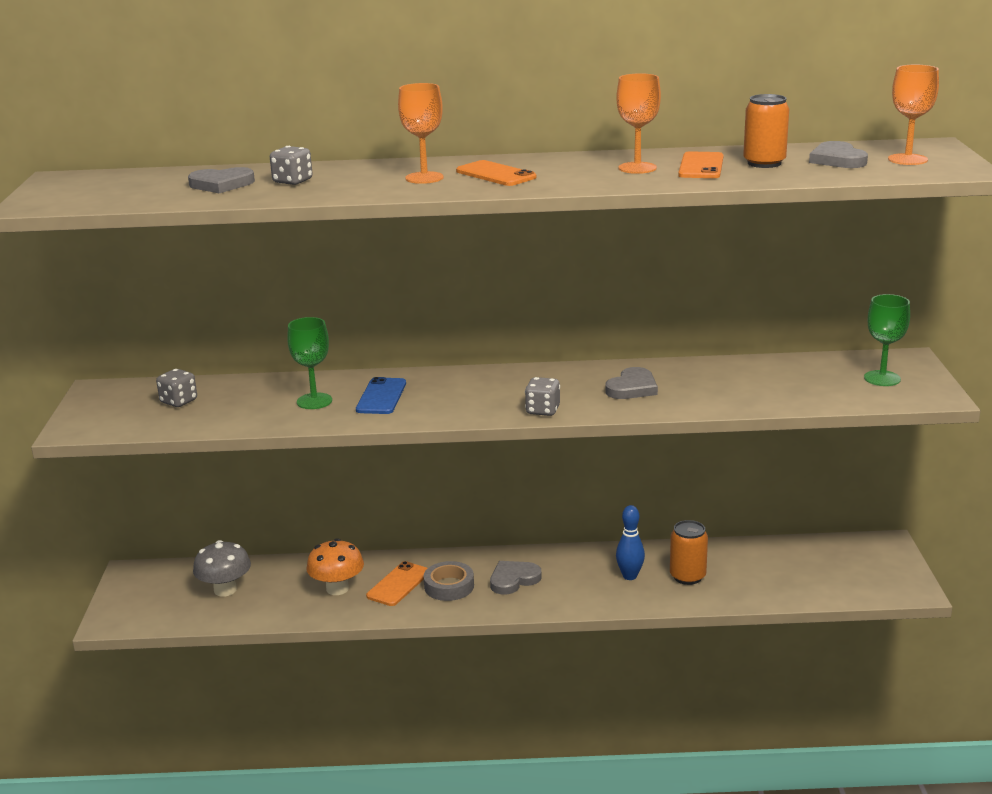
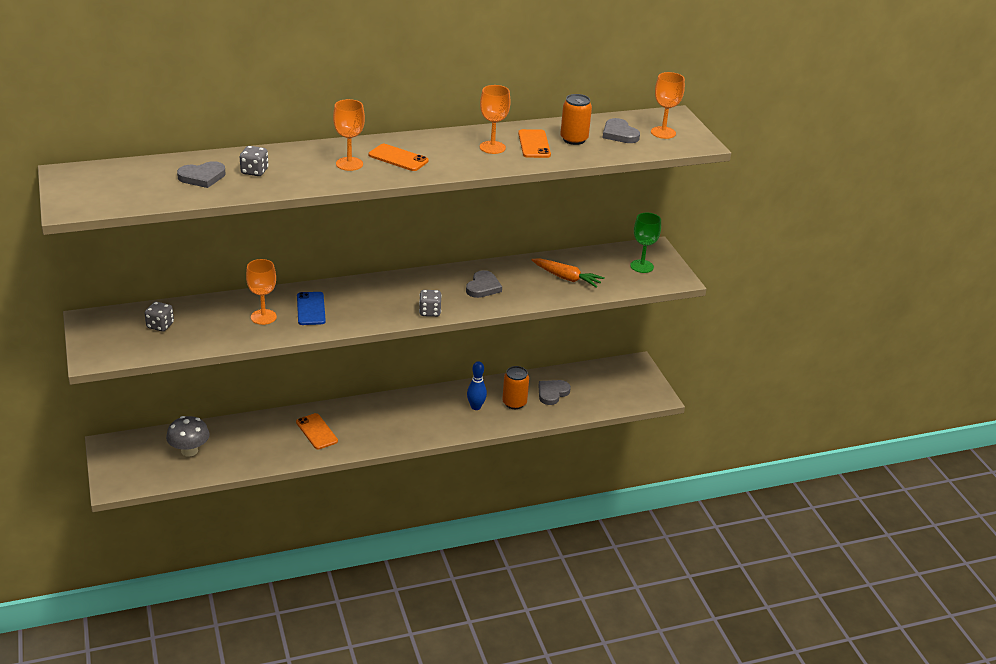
camera: 20 degrees left, 10 degrees up
(314, 401) = (263, 317): green goblet -> orange goblet
(337, 588) = (273, 440): orange mushroom -> none
(398, 584) = (316, 431): orange phone -> orange phone turned 45 degrees counterclockwise
(449, 586) = (353, 429): grey tape -> none
(513, 579) = (397, 418): grey heart -> grey heart (552, 393)
(760, 385) = (566, 278): none -> orange carrot

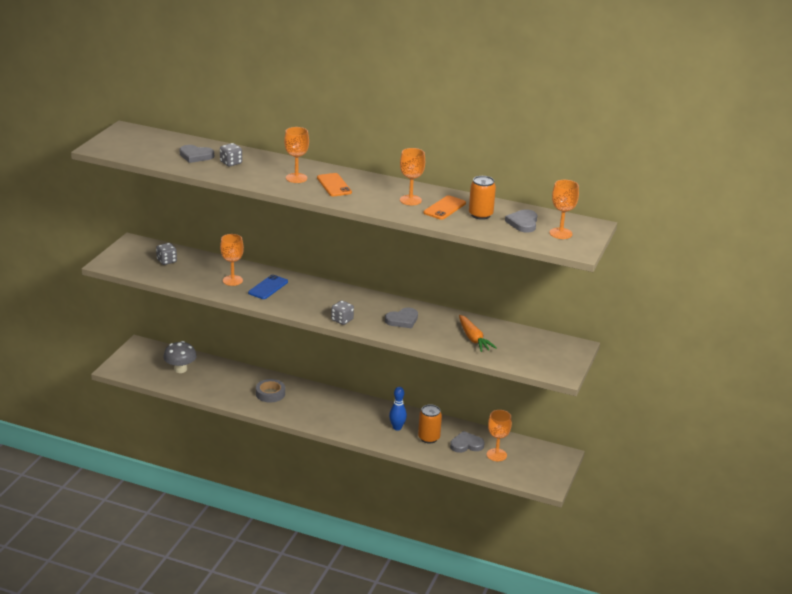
camera: 40 degrees right, 5 degrees down
(316, 431) = (270, 394): orange phone -> grey tape
(587, 390) = (496, 455): none -> orange goblet
(642, 266) = (546, 354): green goblet -> none

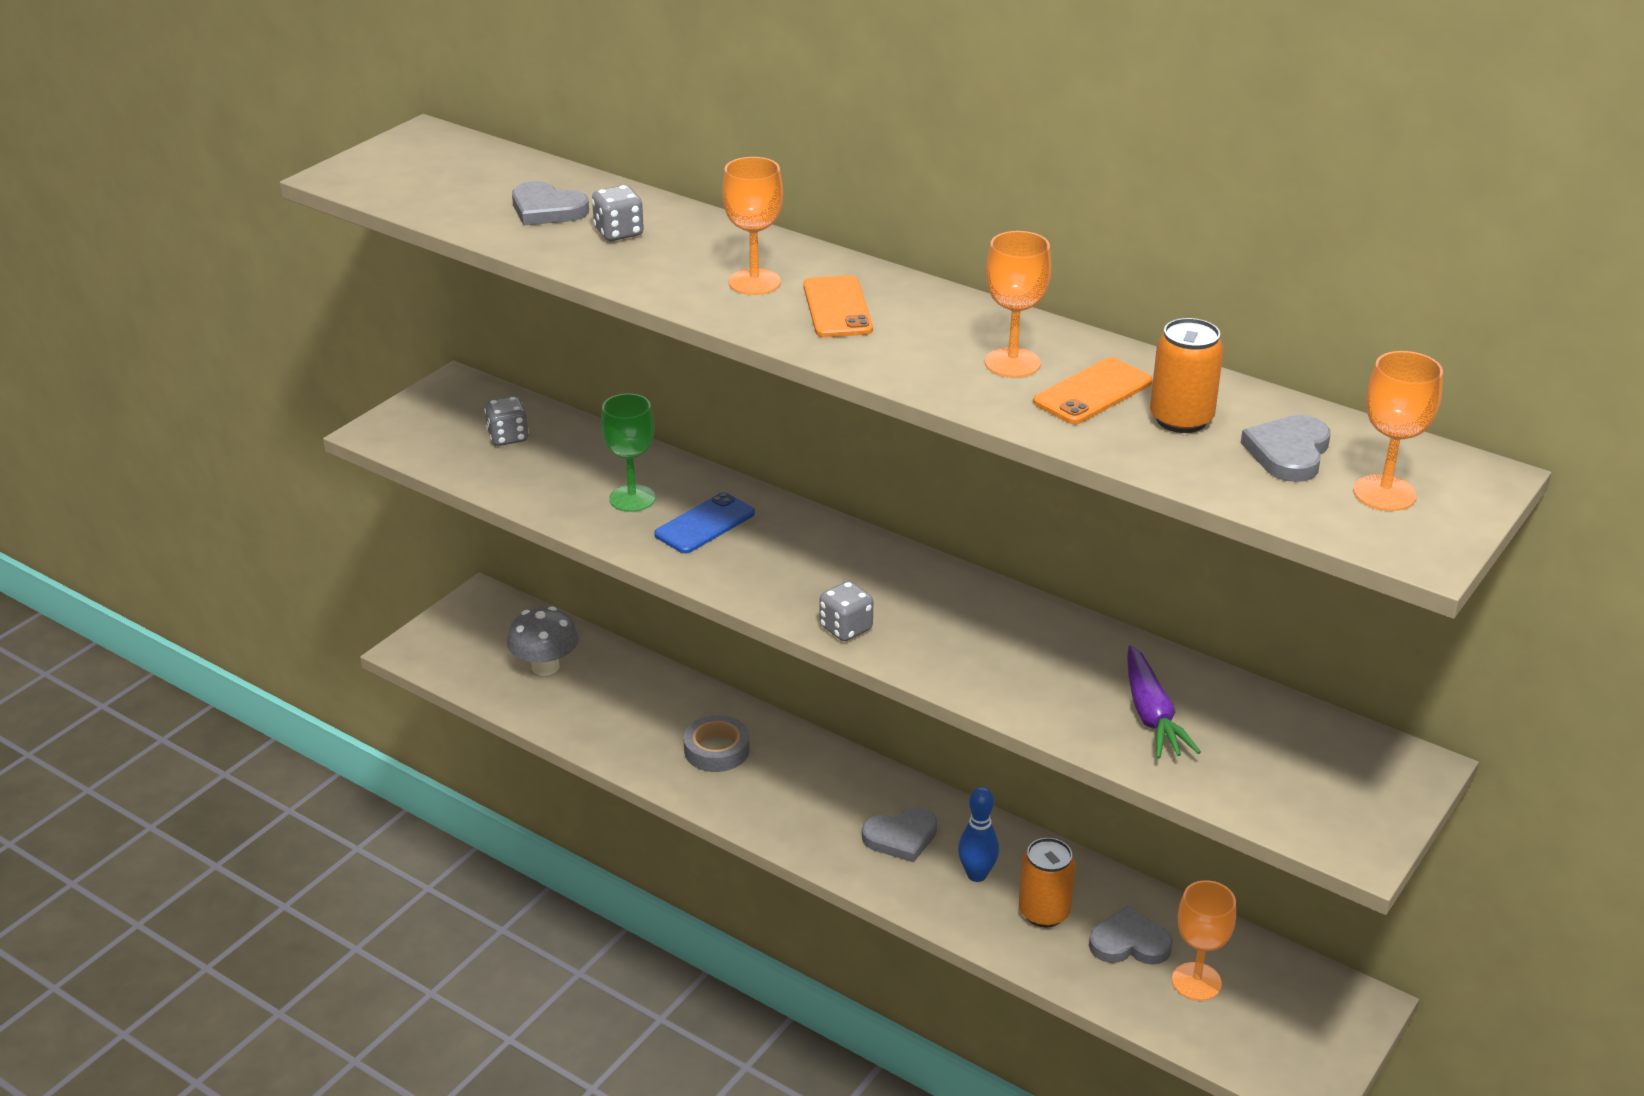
camera: 15 degrees right, 5 degrees up
(232, 280) = (632, 498): orange goblet -> green goblet
(402, 320) = (990, 643): grey heart -> grey heart (901, 837)
(473, 338) = (1151, 714): orange carrot -> purple carrot

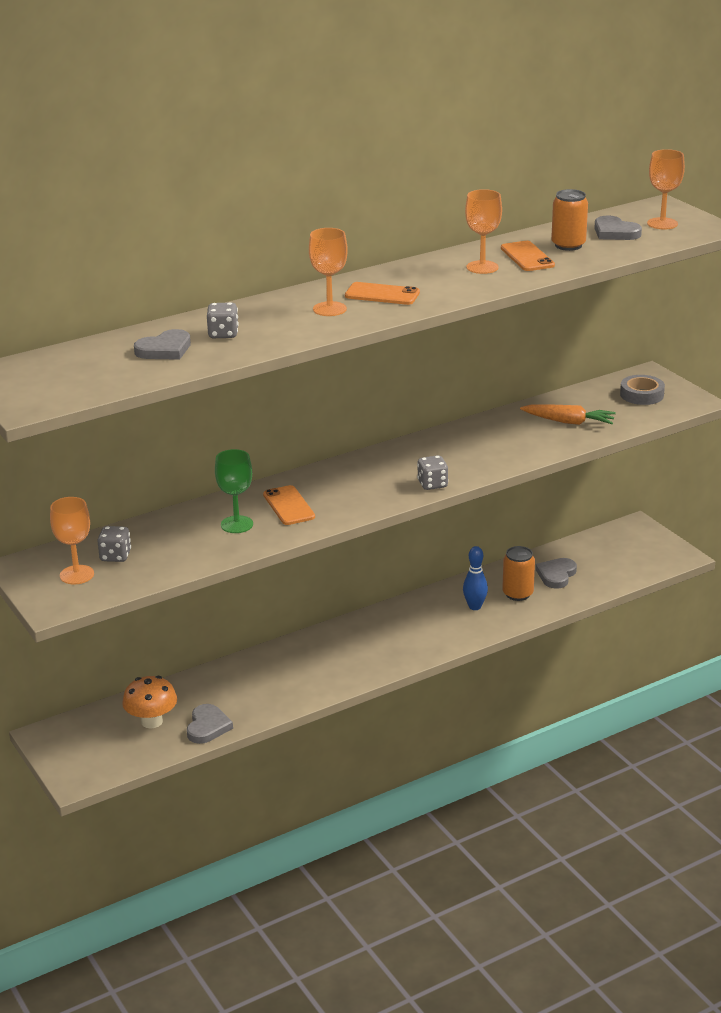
camera: 65 degrees left, 5 degrees down
(545, 666) = (152, 721): grey mushroom -> orange mushroom
(705, 524) = (288, 506): blue phone -> orange phone
(716, 750) = (298, 670): grey tape -> grey tape (641, 395)
(901, 837) = (427, 623): grey heart -> grey heart (207, 727)
(1151, 714) = (568, 422): purple carrot -> orange carrot
(1196, 981) = (595, 564): orange goblet -> orange goblet (77, 575)

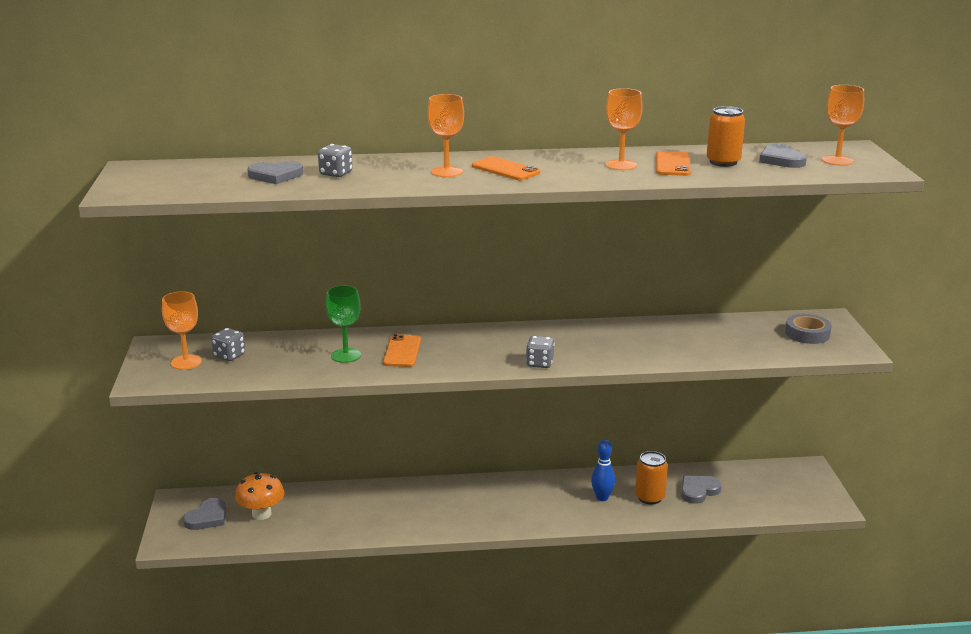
camera: 25 degrees right, 5 degrees down
(207, 727) = (299, 532): grey heart -> grey heart (207, 517)
(568, 422) = (714, 341): orange carrot -> none

